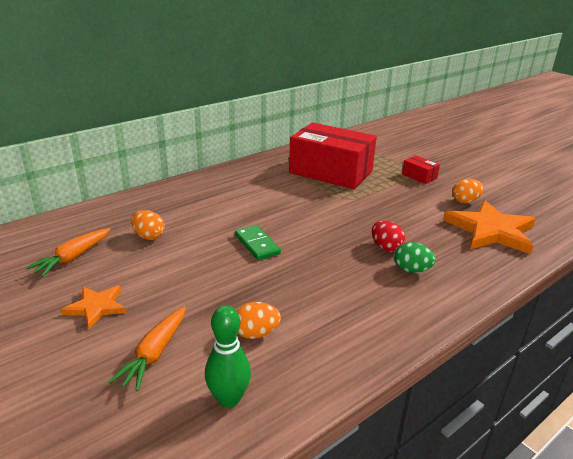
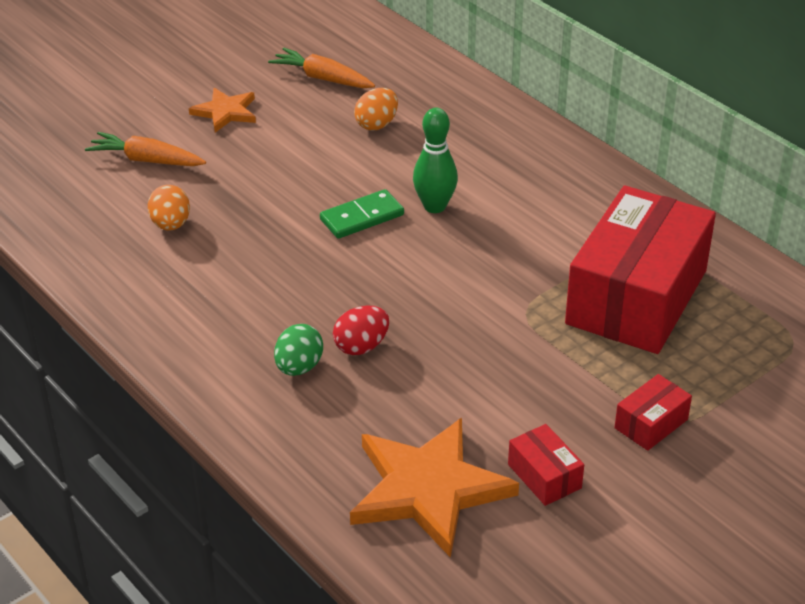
camera: 90 degrees right, 10 degrees up
(229, 399) = (77, 212): green bowling pin -> green bowling pin (434, 206)
(465, 201) = (544, 476): orange egg -> red box

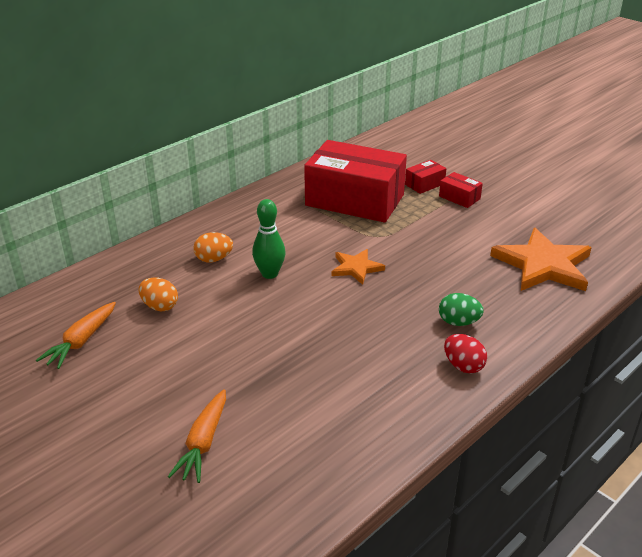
camera: 95 degrees left, 5 degrees down
(171, 225) = (303, 411): orange egg -> orange egg (214, 259)
(225, 112) = (127, 397): orange star -> orange star (356, 268)
(361, 346) = (428, 297): red egg -> red egg (463, 366)
(362, 217) = (285, 306): green domino -> none
(544, 476) = (513, 228): red box -> red box (424, 184)

